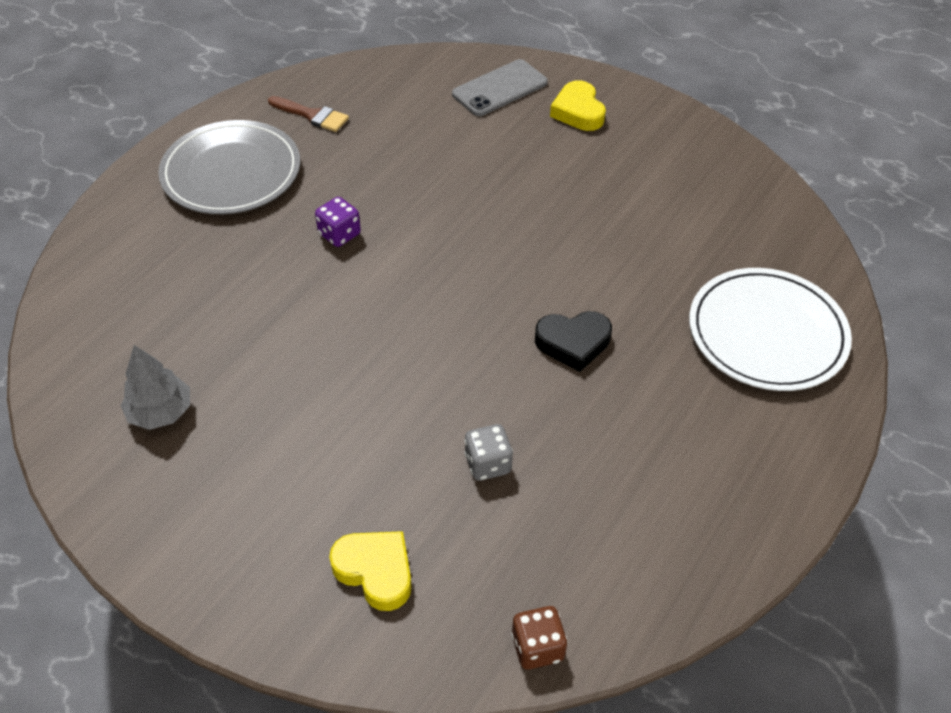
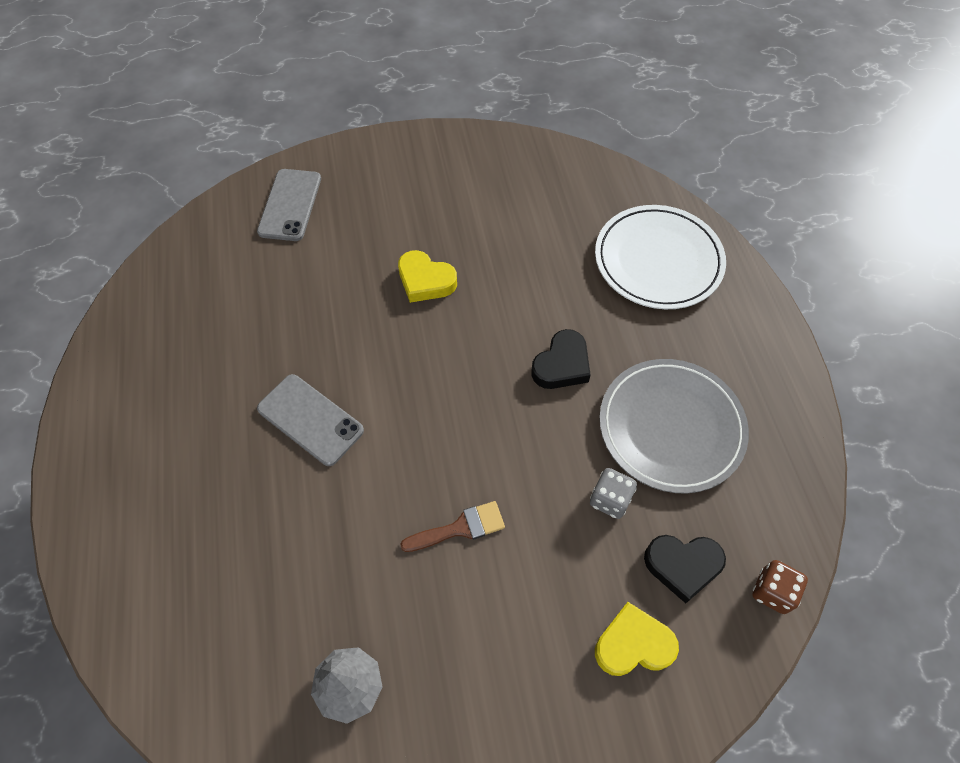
camera: 45 degrees left, 10 degrees up
(231, 172) = (156, 440): grey plate -> grey plate (671, 427)
(312, 115) = (166, 336): brown brush -> brown brush (460, 528)
(339, 234) = (310, 419): purple dice -> grey phone
(485, 559) = (682, 566): none -> black heart
(578, 111) = (368, 184): yellow heart -> yellow heart (425, 281)

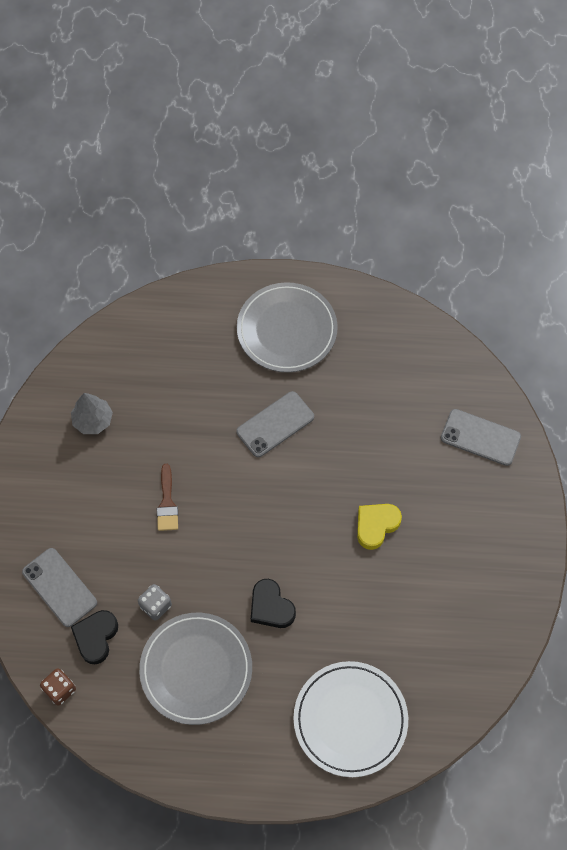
camera: 105 degrees right, 5 degrees up
(157, 440) = (287, 330): none -> grey plate
(633, 644) = (59, 587): yellow heart -> grey phone

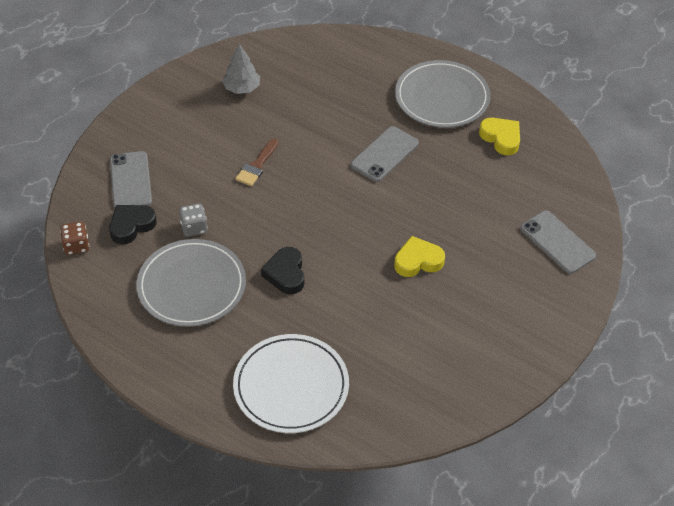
camera: 30 degrees right, 15 degrees down
(275, 424) = (384, 154): grey phone -> grey phone turned 45 degrees counterclockwise
(367, 348) = (501, 138): none -> yellow heart

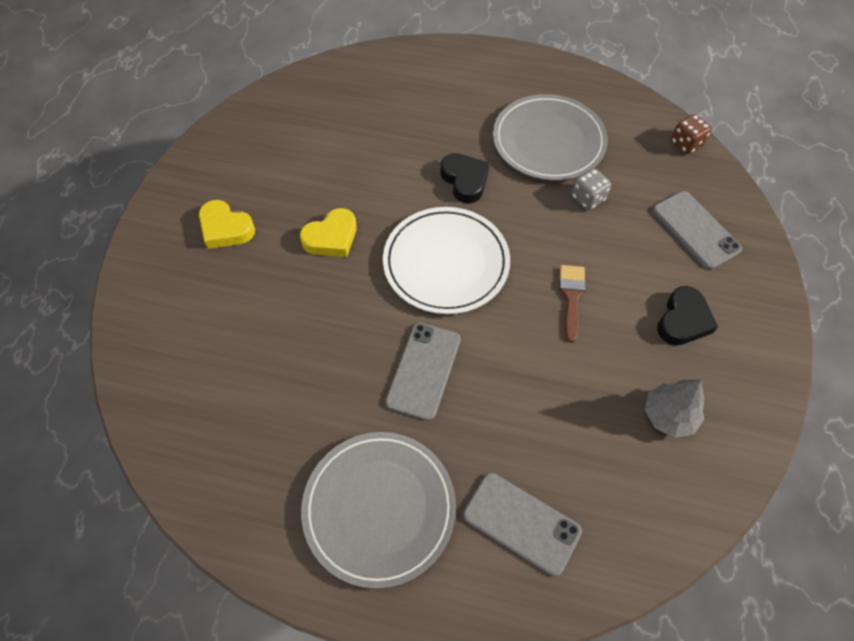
camera: 160 degrees right, 10 degrees up
(131, 226) = (652, 180): black heart -> black heart (683, 320)
(291, 386) = (406, 87): white plate -> white plate (446, 263)
(501, 138) = (271, 458): yellow heart -> yellow heart (226, 228)
(557, 242) = (172, 313): grey phone -> grey phone (521, 523)

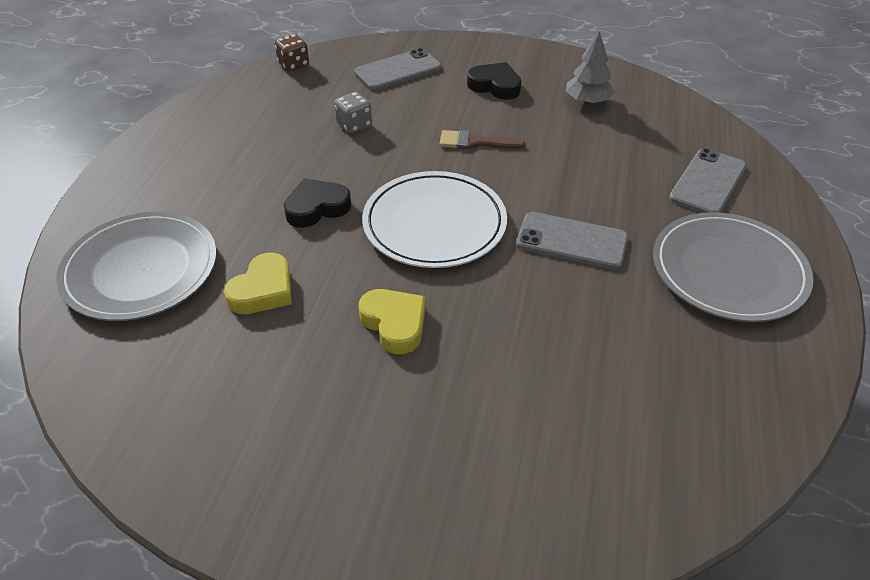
camera: 90 degrees left, 15 degrees down
(226, 228) = (372, 446): yellow heart -> yellow heart (263, 290)
(548, 141) = (270, 145): grey plate -> grey plate (141, 270)

